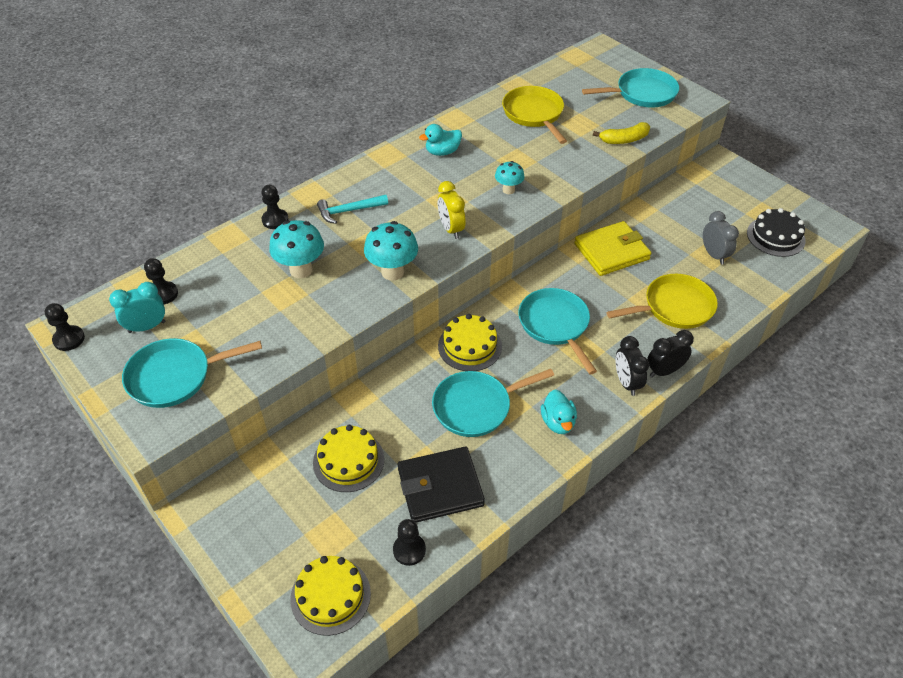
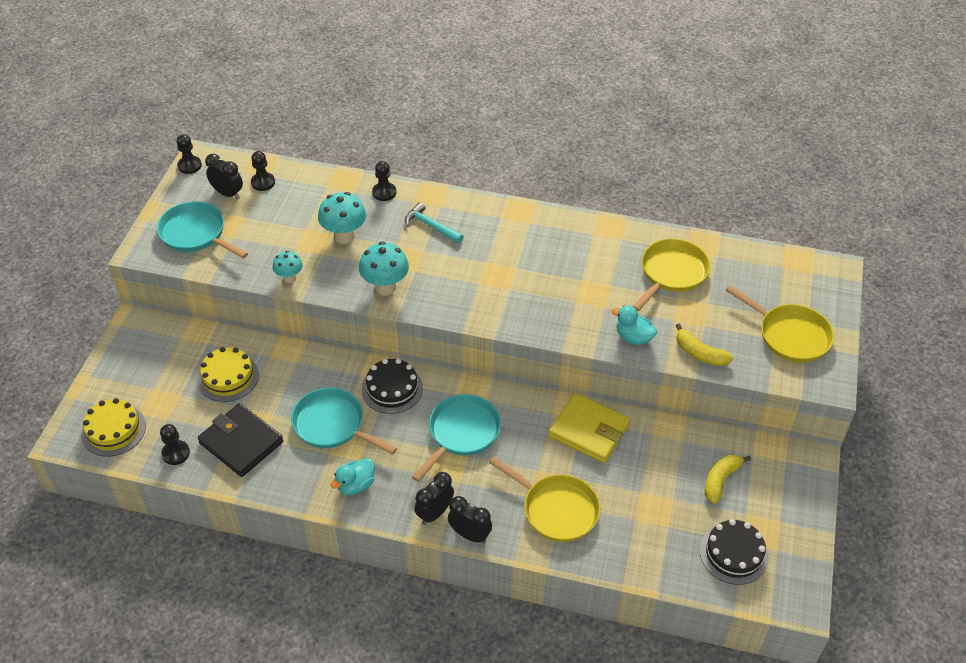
camera: 55 degrees right, 0 degrees up
(147, 327) = (228, 193): turquoise clock -> black clock
(442, 152) = (556, 241): turquoise duck -> turquoise duck (633, 337)
(451, 229) = (464, 296): yellow clock -> none
(469, 346) = (392, 389): yellow cake -> black cake
(508, 190) = (547, 307): turquoise mushroom -> turquoise mushroom (289, 278)
(642, 93) = (790, 335): turquoise pan -> yellow pan
(707, 209) = (721, 480): none -> yellow banana
(714, 255) = (657, 512): grey clock -> none

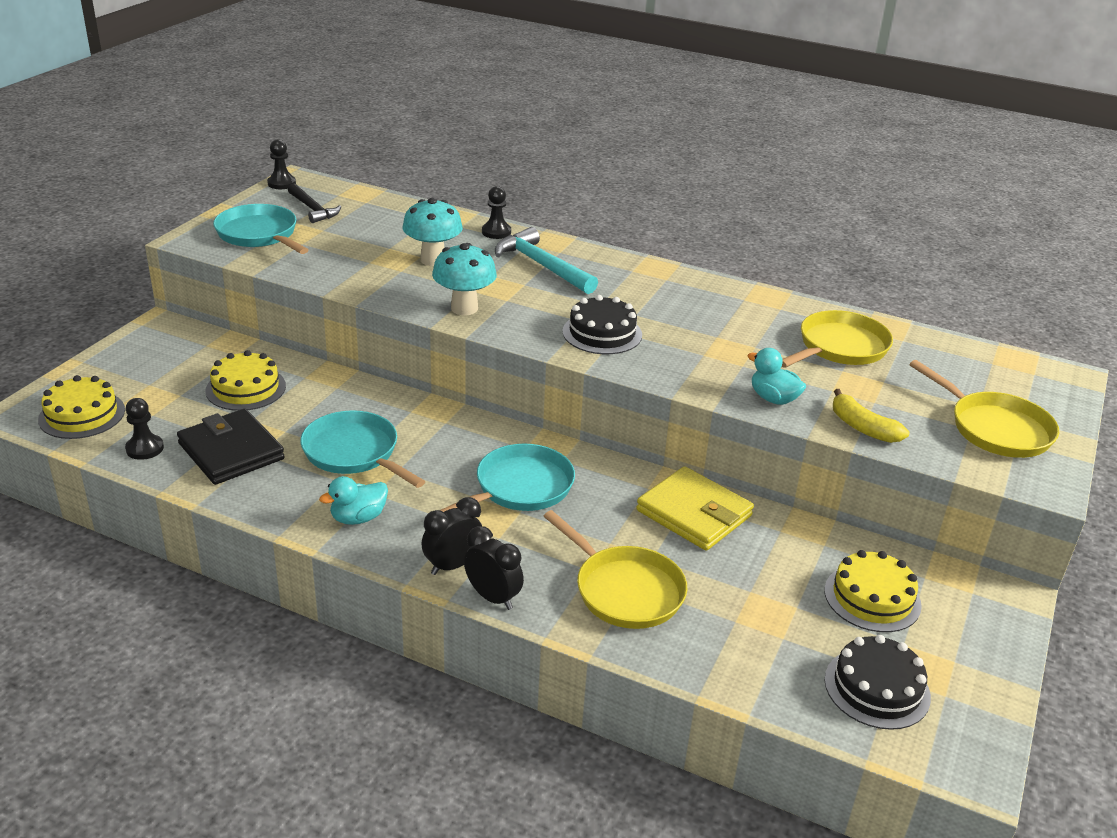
camera: 10 degrees right, 15 degrees down
(228, 193) = (313, 209): black clock -> black hammer
(263, 182) = (358, 206): black pawn -> none
(289, 278) = (351, 284): turquoise mushroom -> none
(392, 389) = (445, 430): black cake -> black cake (602, 333)
(431, 226) = (542, 266): turquoise hammer -> turquoise hammer, size x1.52
(721, 480) = (872, 598): yellow banana -> yellow cake

